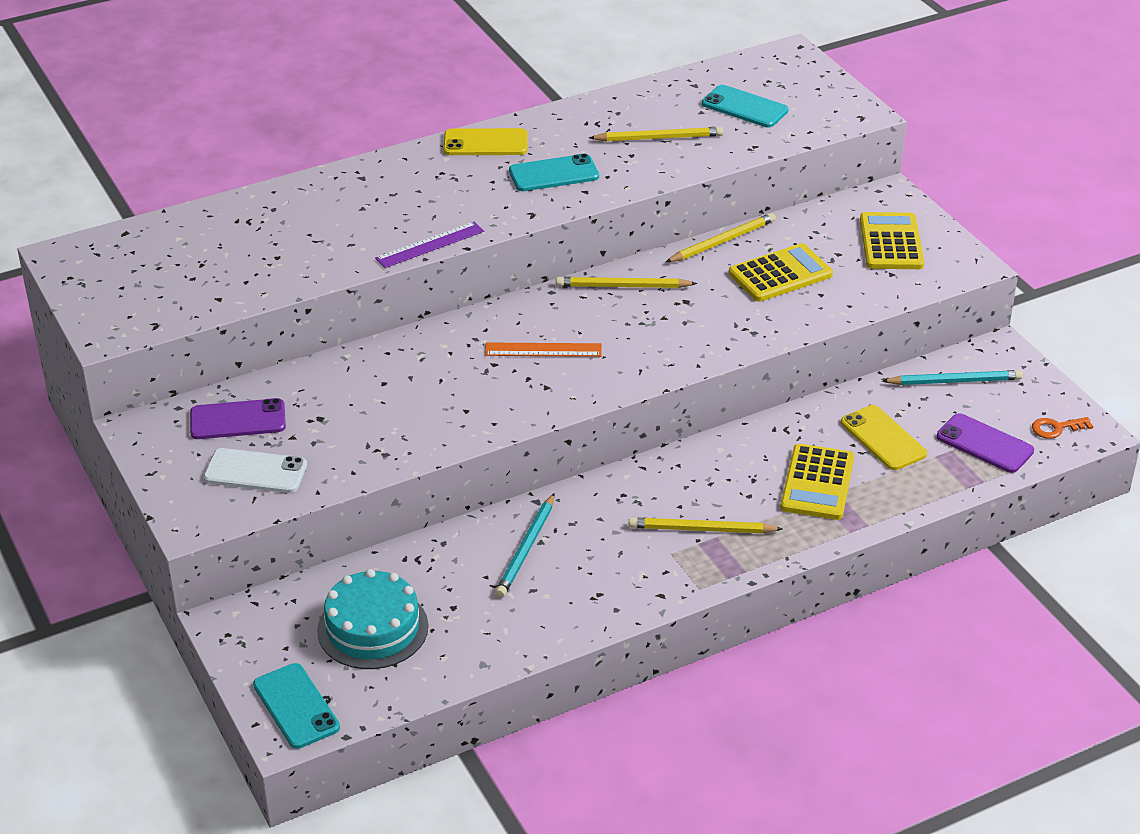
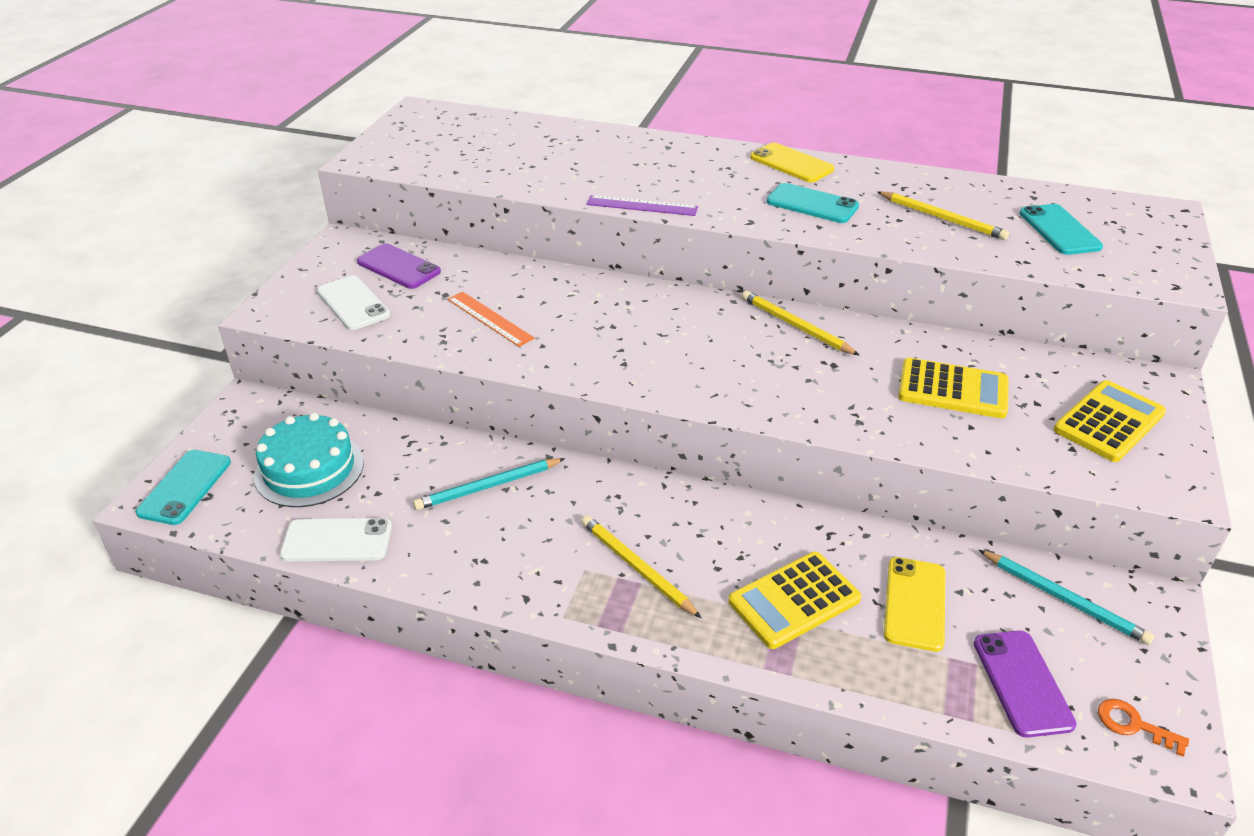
camera: 45 degrees right, 0 degrees up
(479, 654) = (337, 541): none -> white phone
(543, 350) = (663, 336): orange ruler -> orange ruler (490, 318)
(722, 241) = (933, 337): yellow pencil -> none

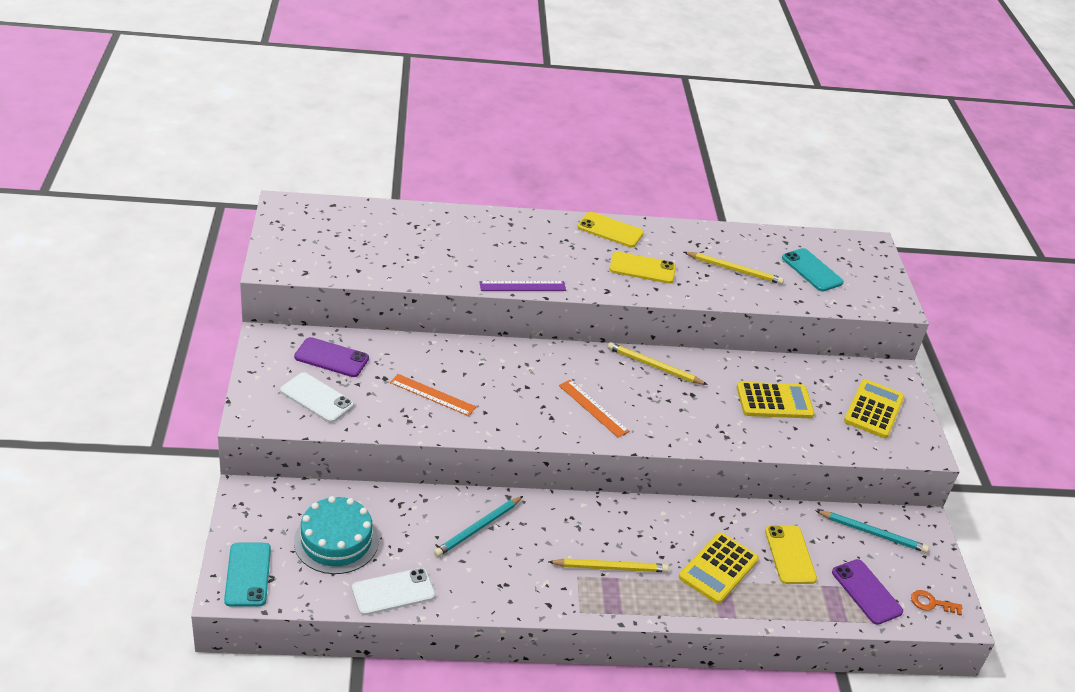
camera: 25 degrees left, 0 degrees up
(636, 568) = (610, 567): yellow pencil -> yellow pencil turned 150 degrees clockwise
(685, 361) = (593, 408): none -> orange ruler
(812, 204) = (642, 268): turquoise phone -> yellow phone

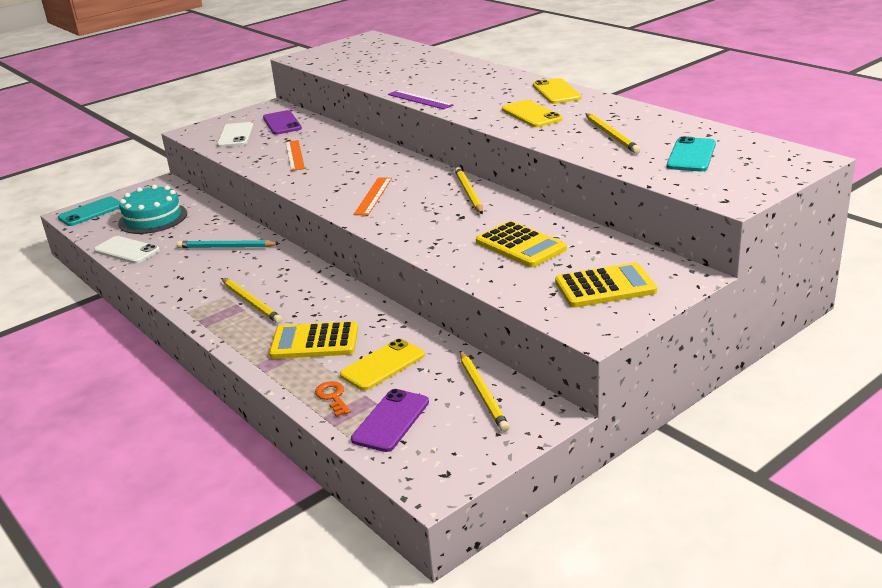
camera: 60 degrees right, 10 degrees down
(872, 533) = (483, 393): turquoise pencil -> yellow pencil
(931, 603) = (430, 463): orange key -> orange key (333, 397)

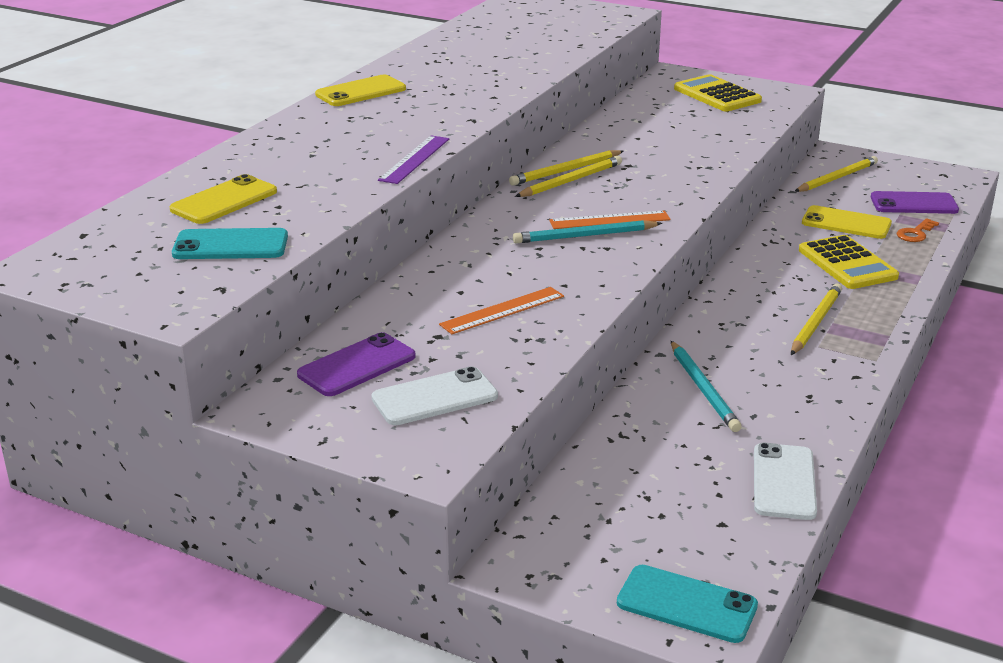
camera: 115 degrees left, 0 degrees up
(153, 218) = (662, 505): turquoise cake -> none
(358, 185) = (584, 236): none -> turquoise pencil
(520, 245) = (671, 131): yellow calculator -> none
(531, 114) = (450, 94): yellow phone -> yellow phone (224, 201)
(611, 135) = (500, 56): yellow pencil -> yellow pencil (571, 181)
(691, 155) = (536, 28): turquoise phone -> turquoise phone (230, 245)

